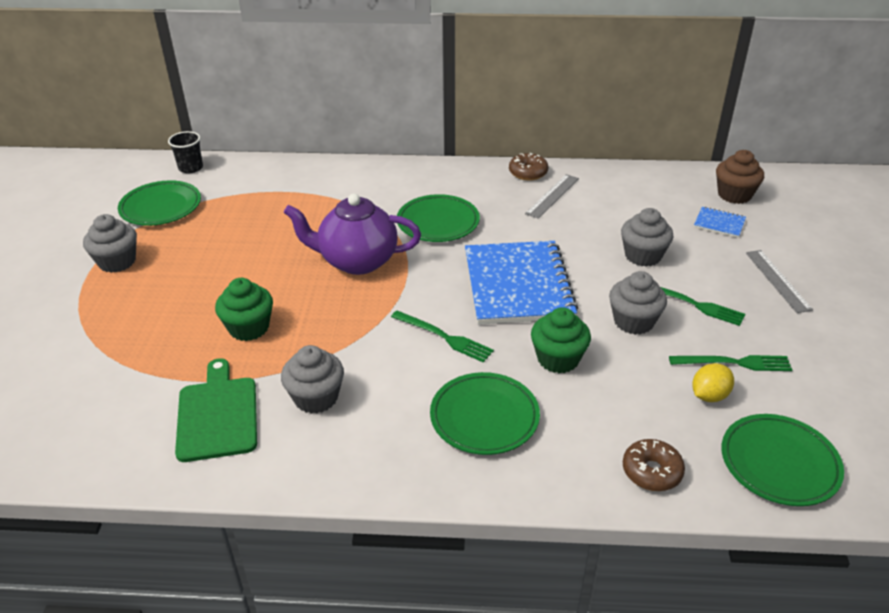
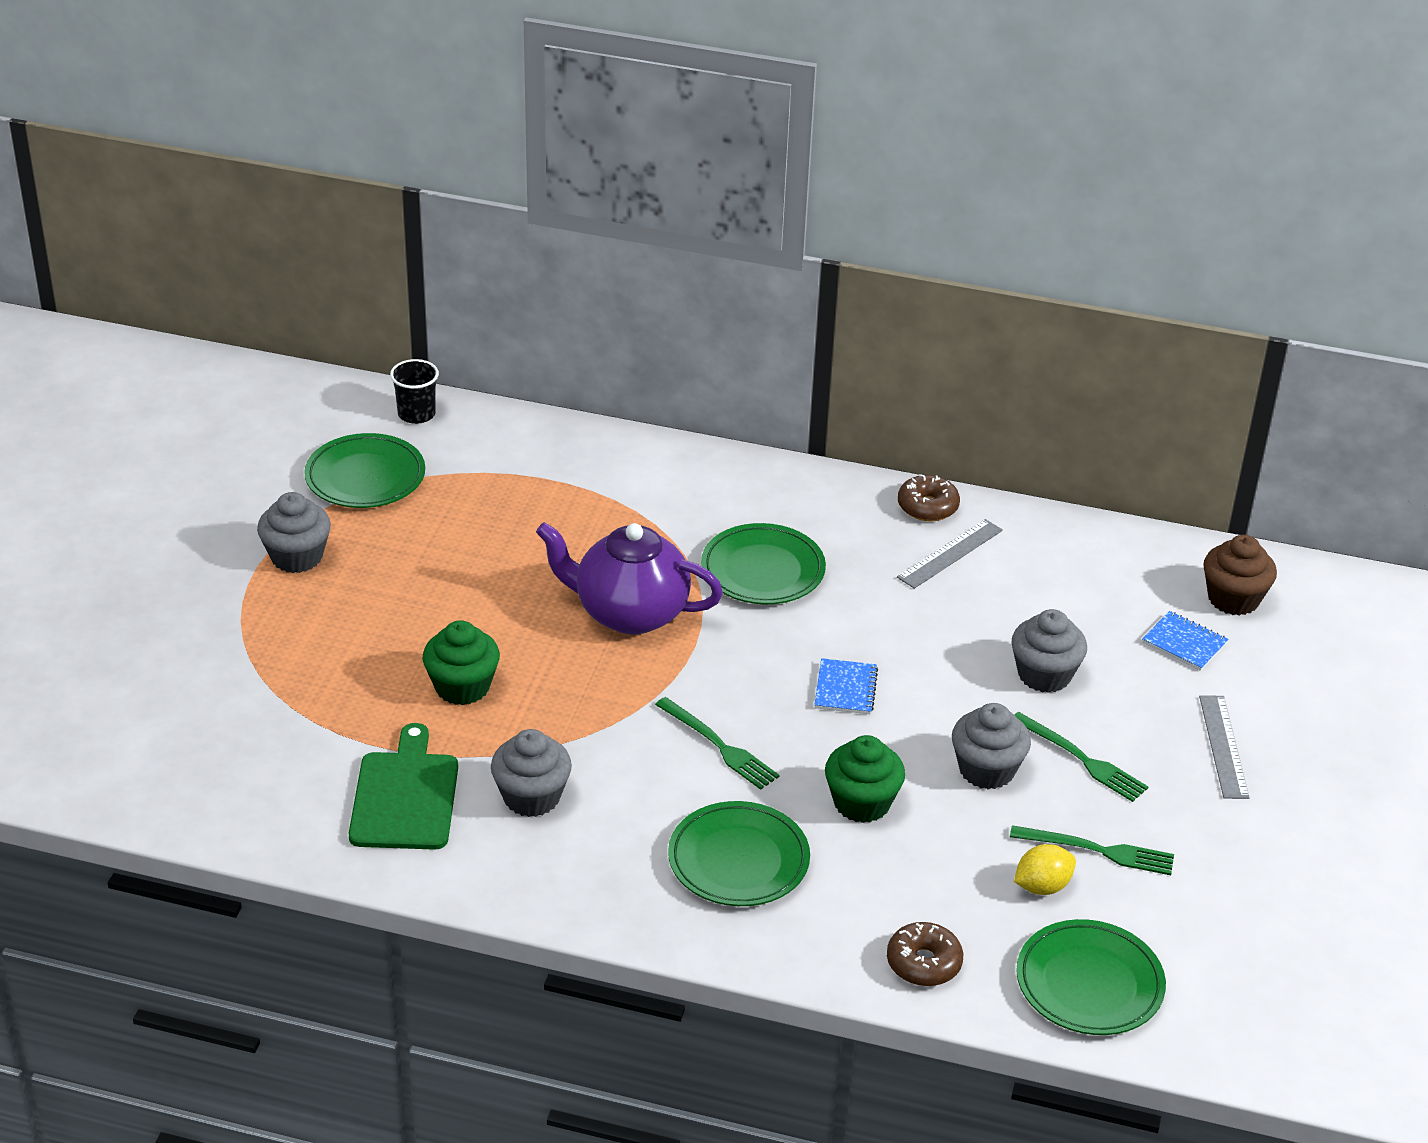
camera: 10 degrees right, 0 degrees up
(518, 285) = (845, 688): blue notebook -> blue notebook, size x0.41

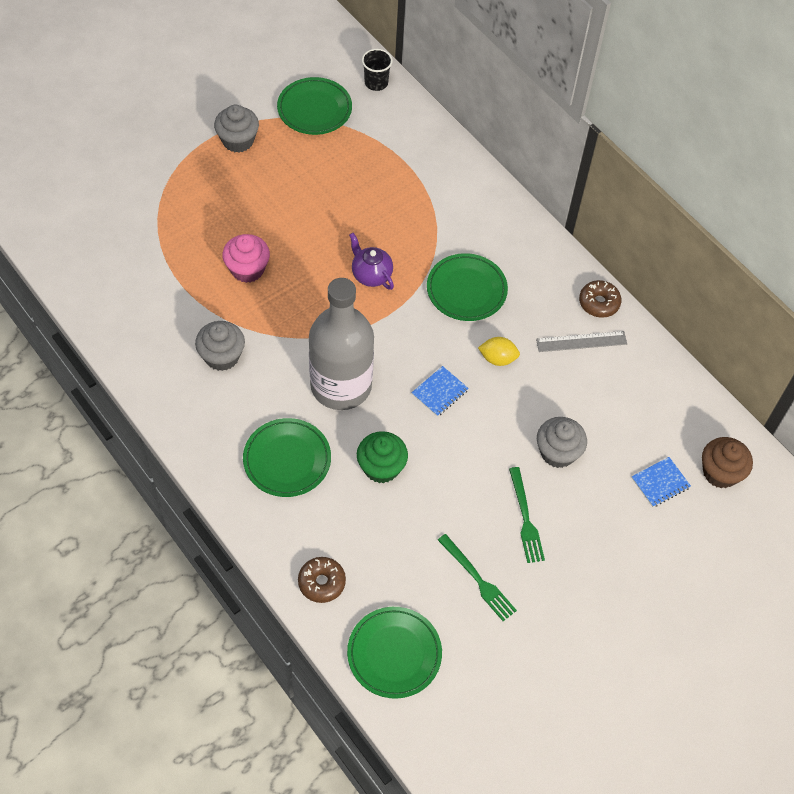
camera: 35 degrees right, 20 degrees up
(405, 796) = (163, 317): green cutting board -> none
(462, 687) = (247, 269): green cupcake -> pink cupcake
(629, 613) = (371, 275): purple teapot -> purple teapot, size x0.57
(719, 746) = (341, 385): green fork -> grey bottle
(986, 770) = (466, 491): grey cupcake -> none
(1042, 886) = (426, 580): yellow lemon -> yellow lemon (497, 358)
(1184, 643) = (660, 483): blue notebook -> blue notebook turned 75 degrees clockwise
(1223, 746) = (615, 563): grey ruler -> none

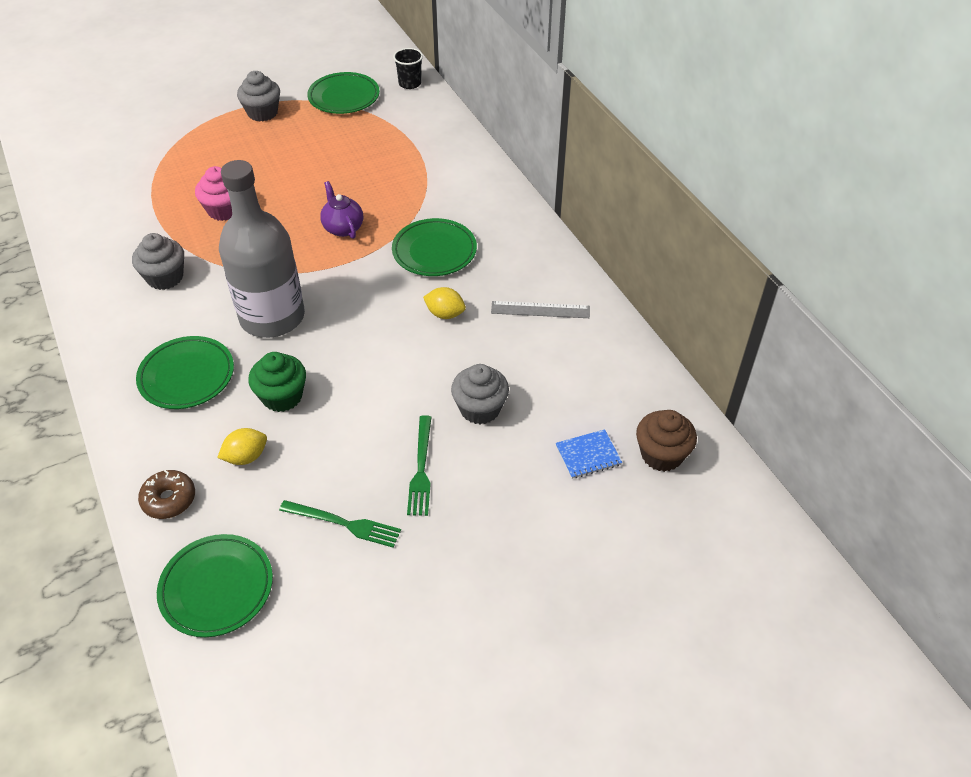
camera: 15 degrees right, 10 degrees down
(372, 531) = (246, 457): none -> yellow lemon
(440, 392) = (372, 336): blue notebook -> none
(478, 580) = (344, 524): green fork -> green fork turned 45 degrees counterclockwise
(599, 303) = (570, 278): brown donut -> none

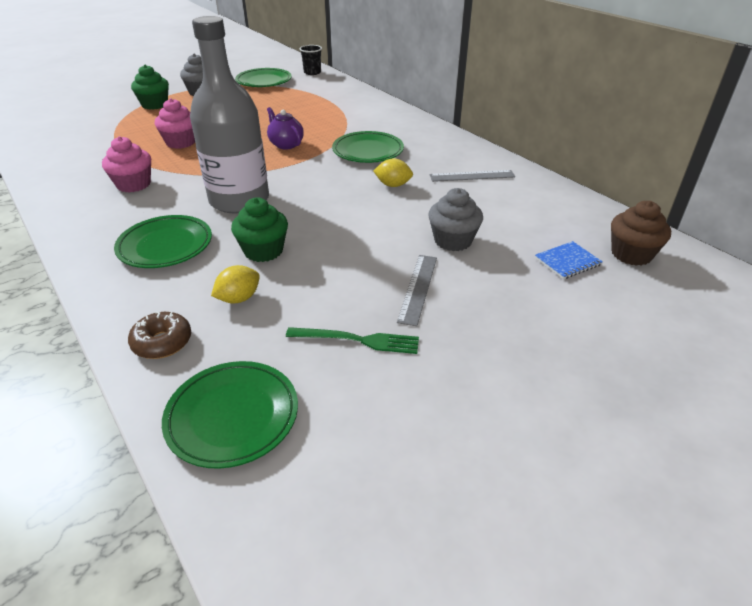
camera: 10 degrees left, 10 degrees down
(165, 277) = (134, 184): grey cupcake -> pink cupcake
(204, 133) = (155, 105): none -> green cupcake
(421, 469) = (418, 288): green fork -> grey ruler

